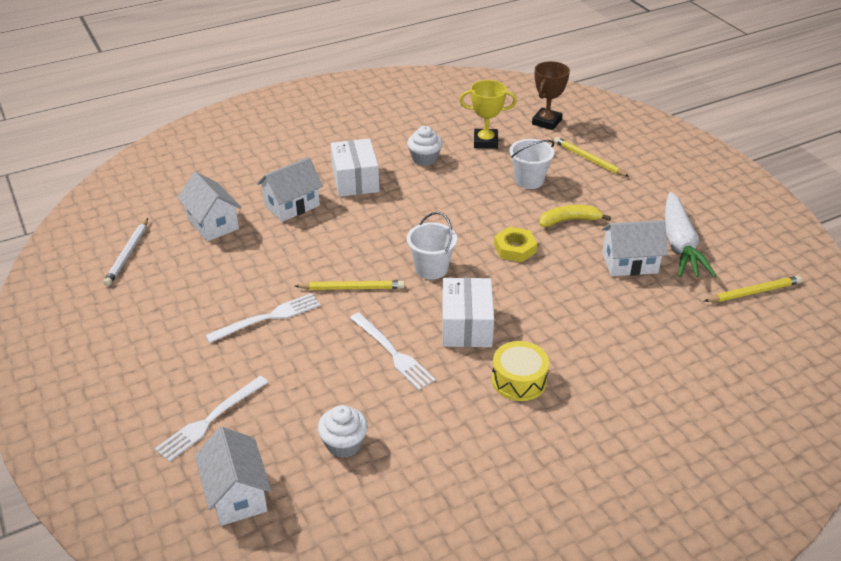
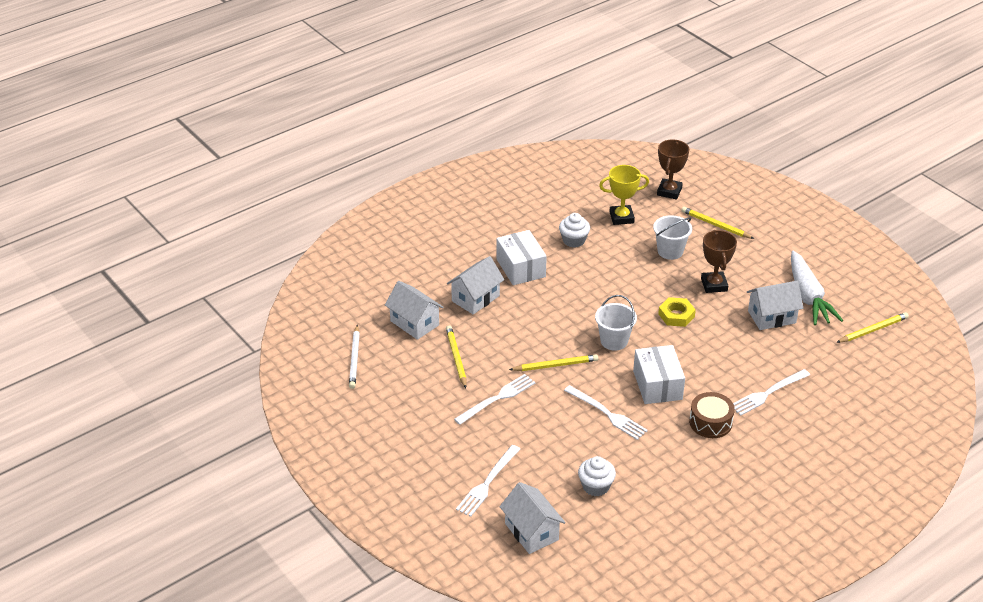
camera: 10 degrees left, 0 degrees up
(241, 266) = (456, 358): none -> yellow pencil
(519, 380) = (710, 422): yellow drum -> brown drum
(569, 220) = (714, 285): yellow banana -> brown trophy
(603, 352) = (768, 393): none -> white fork

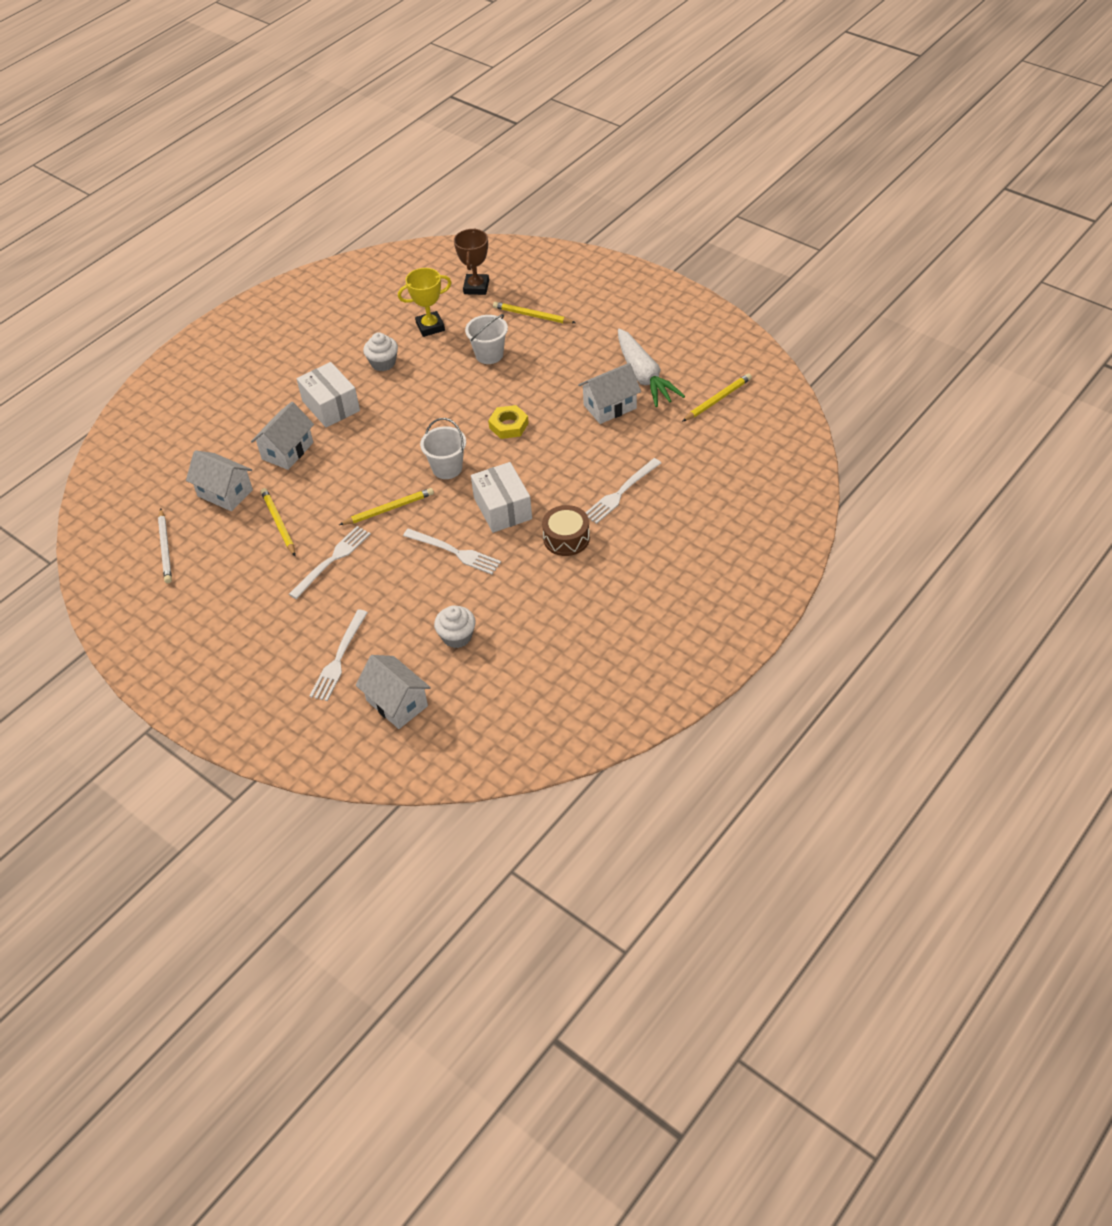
camera: 10 degrees left, 10 degrees up
(714, 285) = (542, 383): brown trophy -> none

